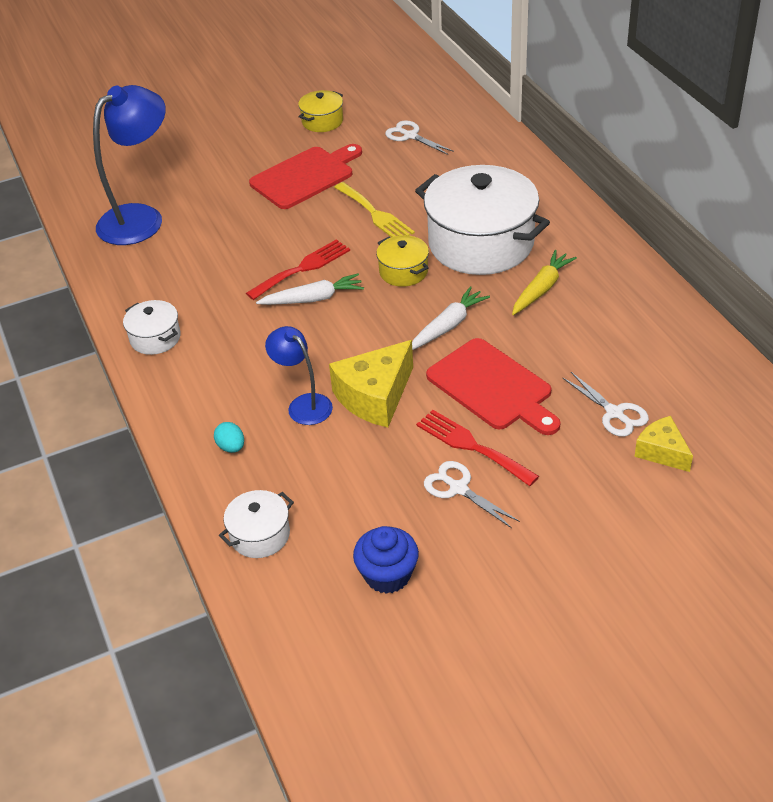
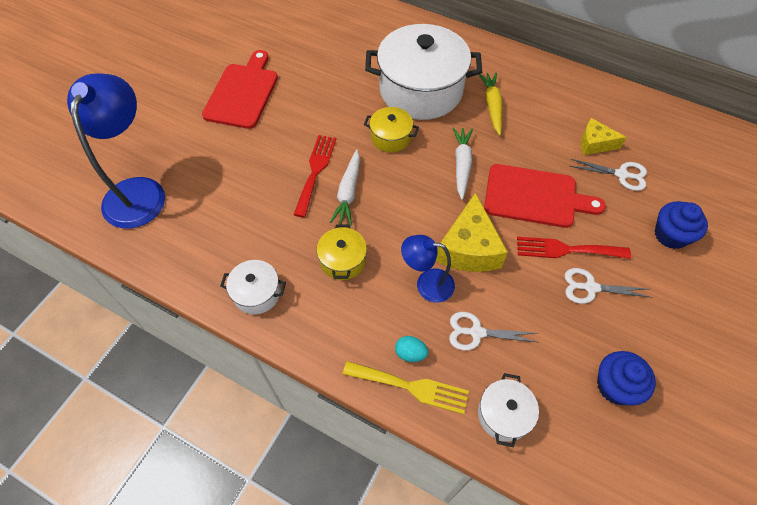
camera: 40 degrees left, 15 degrees up
(313, 299) = (348, 192): white carrot -> white carrot turned 150 degrees clockwise
(322, 121) = (211, 41): yellow pot -> yellow pot (343, 260)
(375, 214) = (326, 101): yellow fork -> yellow fork (411, 387)
(410, 136) = (290, 27): white scissors -> white scissors (476, 332)
(603, 491) = (671, 235): none -> blue cupcake
(662, 452) = (672, 187): yellow cheese -> yellow cheese (594, 144)

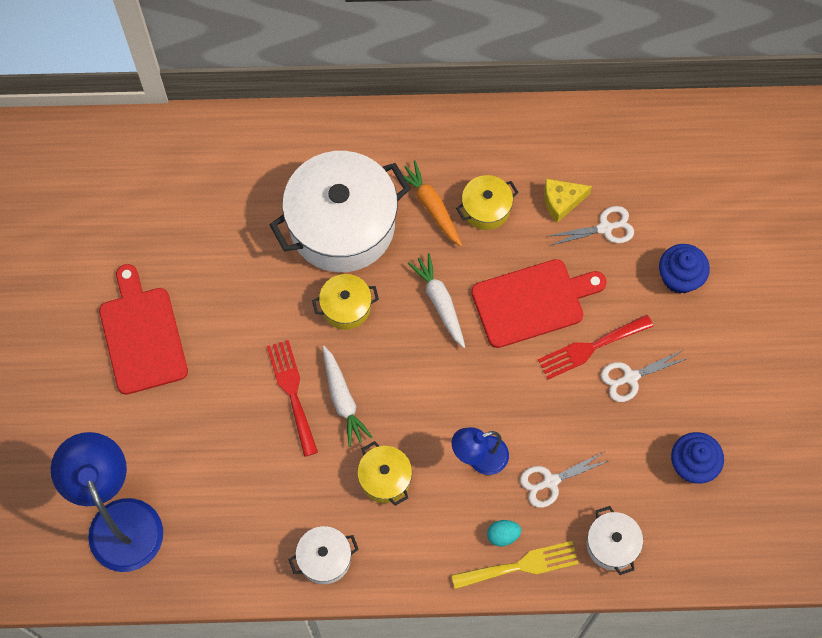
camera: 30 degrees left, 10 degrees up
(469, 248) = (498, 397): yellow cheese -> none
(492, 106) = (431, 206): yellow carrot -> orange carrot
(532, 124) = (486, 208): none -> yellow pot

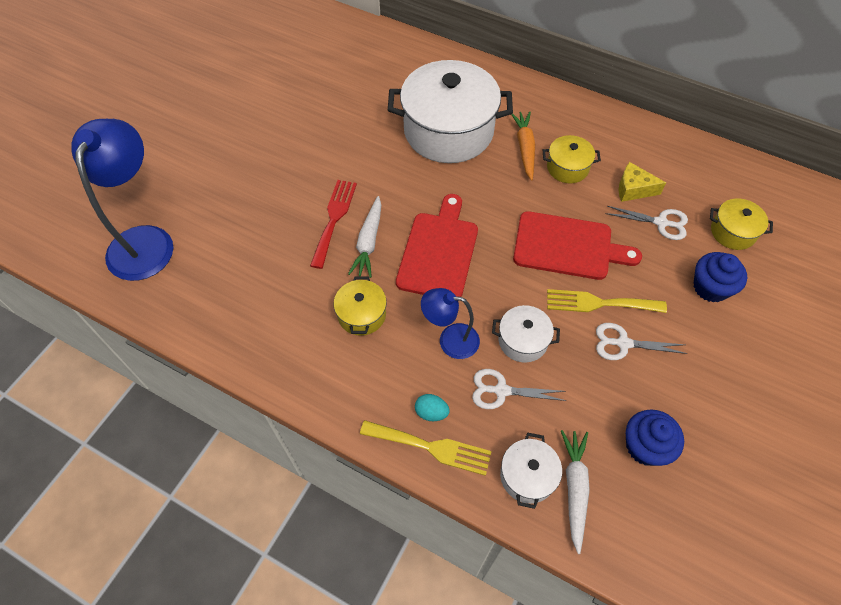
camera: 30 degrees right, 10 degrees down
(142, 335) = (257, 134): red cutting board -> red cutting board (439, 251)
(324, 558) = (270, 349): white pot -> white pot (523, 341)
(346, 307) = (415, 182): yellow pot -> yellow pot (733, 232)
(440, 302) = (490, 212): white carrot -> white carrot (574, 488)
(590, 348) = (599, 303): red fork -> yellow fork

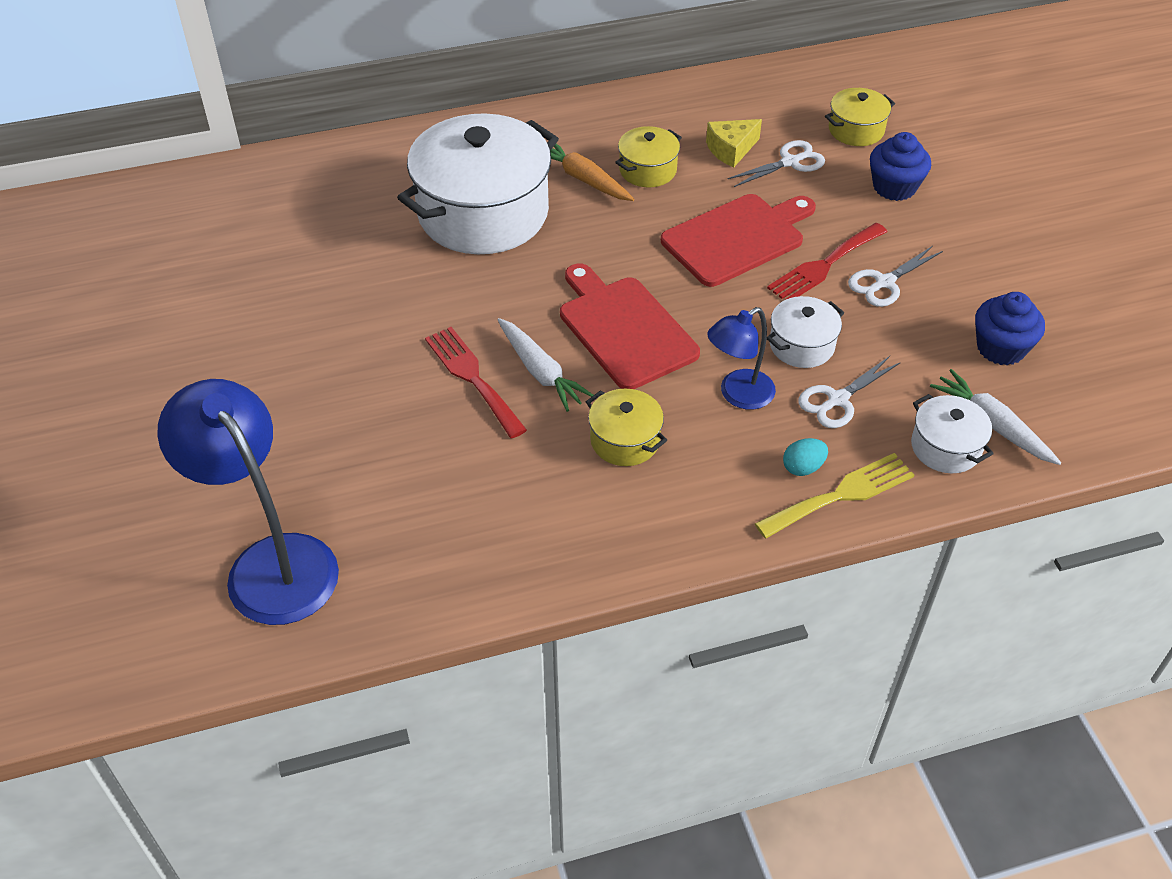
camera: 45 degrees left, 10 degrees down
(599, 303) = (824, 265): yellow fork -> red fork

